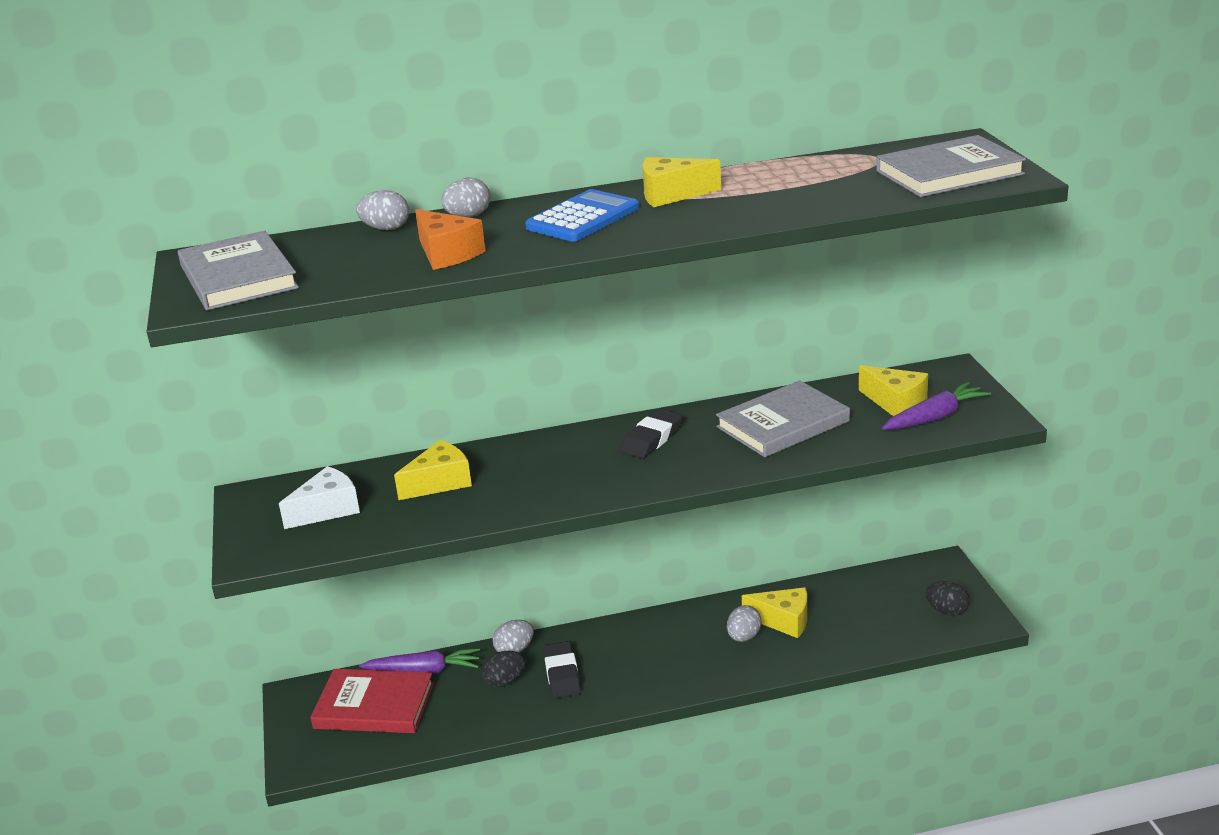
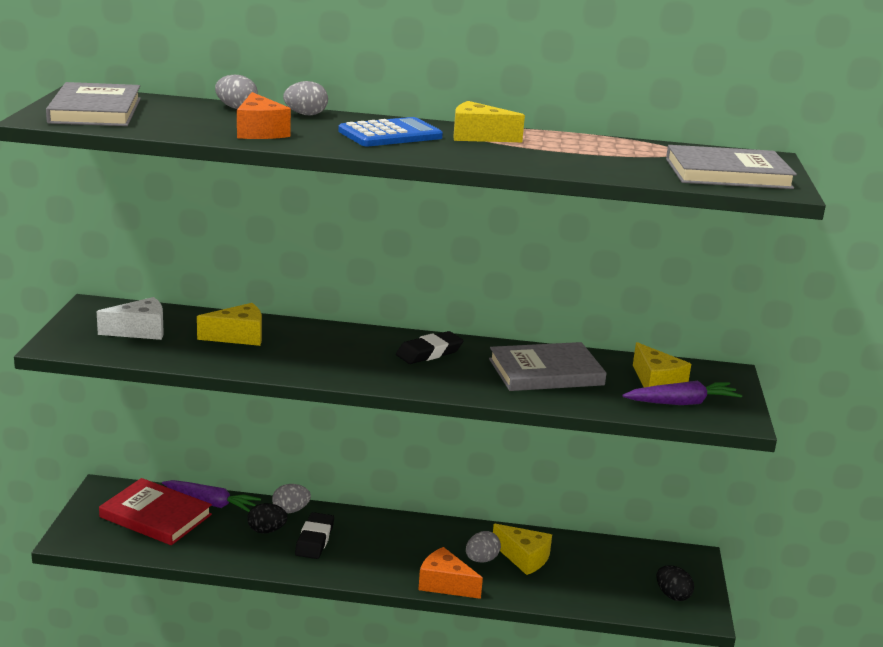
camera: 15 degrees right, 5 degrees down
(725, 676) = (445, 584): none -> orange cheese

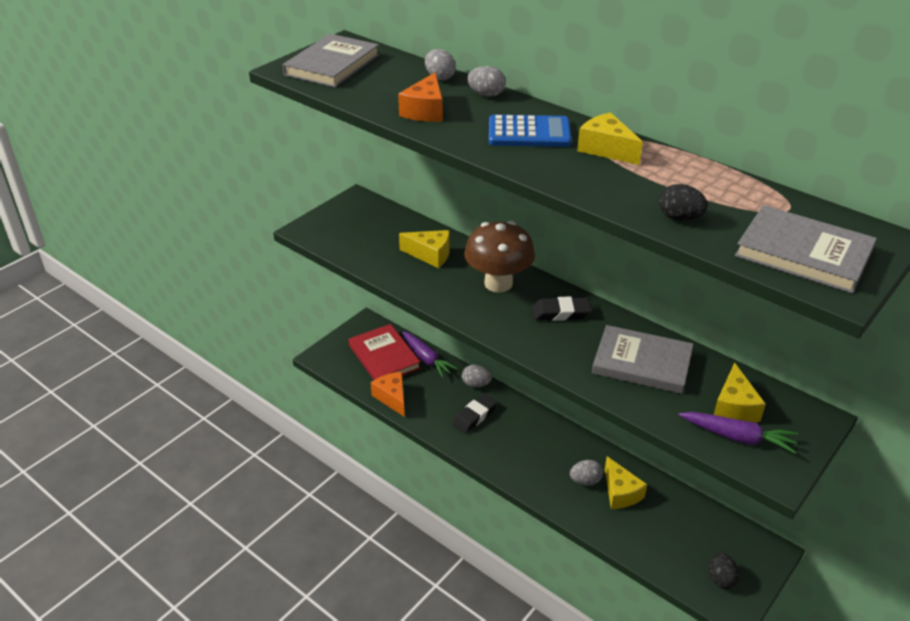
camera: 35 degrees right, 15 degrees up
(140, 331) = (368, 231): white cheese -> none
(266, 530) = (447, 396): black egg -> black egg (679, 218)
(340, 344) = (498, 283): none -> brown mushroom
(445, 584) = (540, 491): orange cheese -> orange cheese (392, 398)

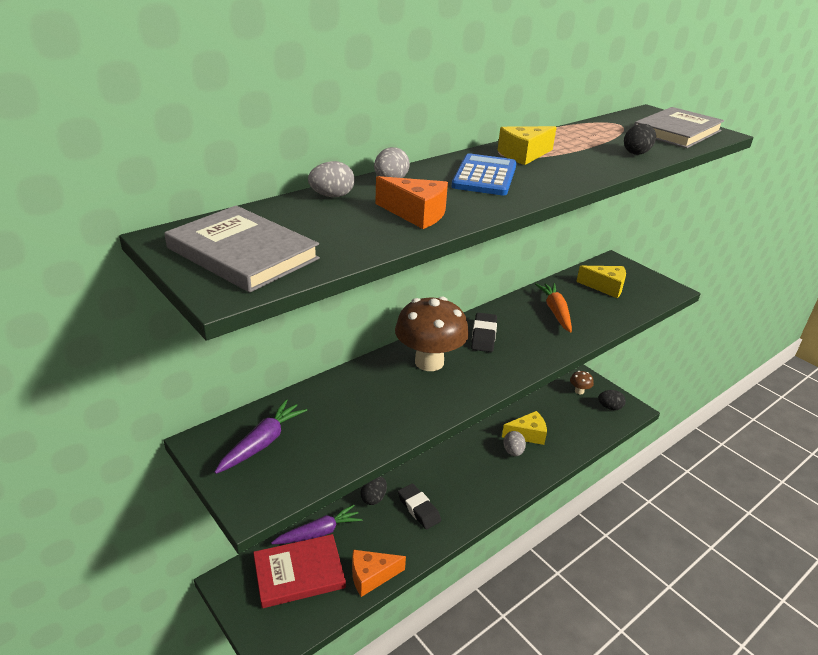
camera: 80 degrees left, 5 degrees down
(430, 255) = (361, 398): yellow cheese -> none
(476, 384) = (373, 498): grey egg -> black egg
(642, 363) = (555, 312): grey book -> orange carrot
(736, 544) = (579, 391): none -> brown mushroom
(738, 437) = (636, 294): purple carrot -> purple carrot (262, 443)

